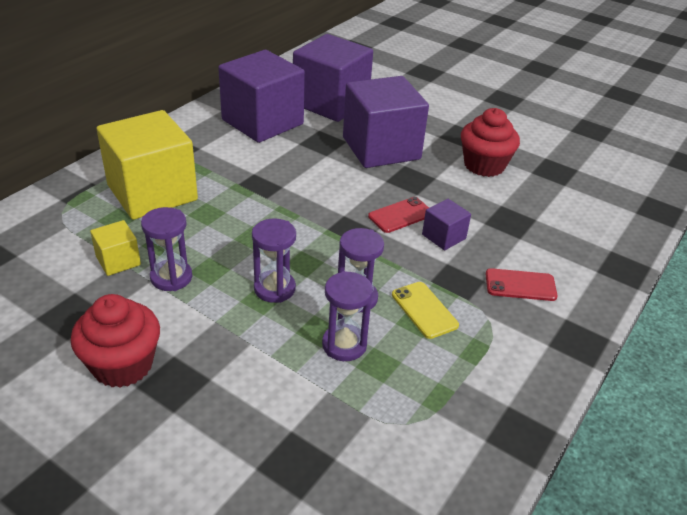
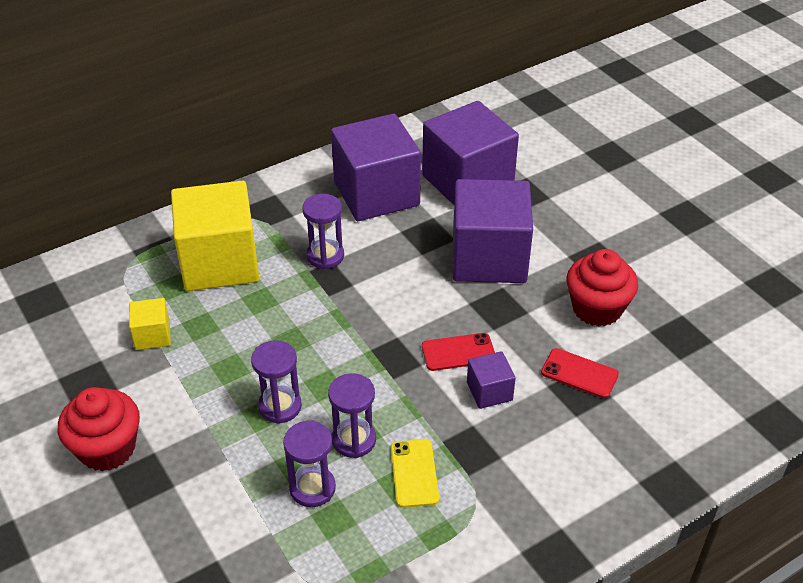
camera: 25 degrees right, 5 degrees up
(171, 277) = (191, 367): purple hourglass -> purple hourglass (325, 256)
(520, 285) = (536, 474): red phone -> red phone (579, 373)

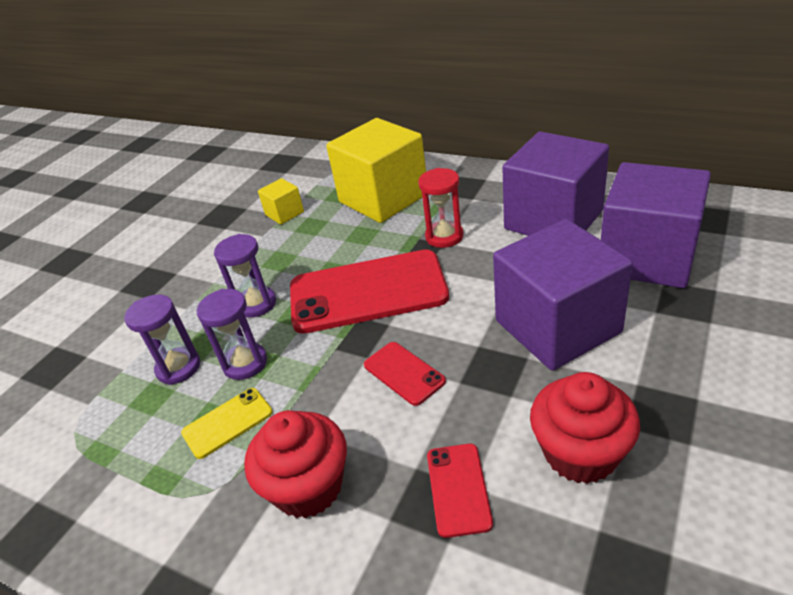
camera: 65 degrees right, 5 degrees down
(107, 448) = (168, 253): red cupcake -> red cupcake (308, 487)
(325, 256) = (444, 236): purple hourglass -> red hourglass
(345, 331) = (367, 292): none -> red phone
(489, 391) = (369, 423): purple cube -> none

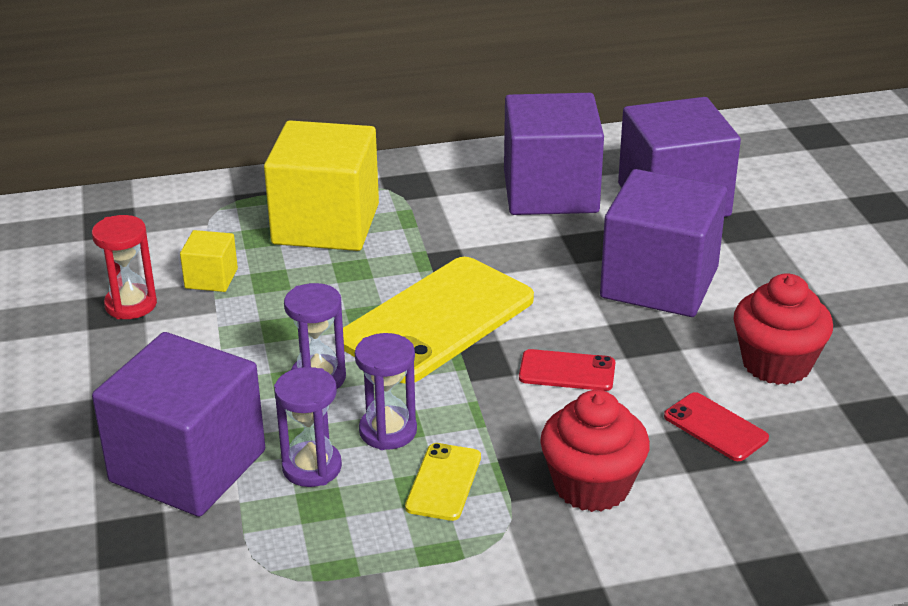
camera: 45 degrees left, 5 degrees down
(130, 332) = (188, 466): none -> purple cube
(367, 292) = (437, 320): red phone -> yellow phone
(444, 236) = (454, 242): red hourglass -> red hourglass (131, 305)

